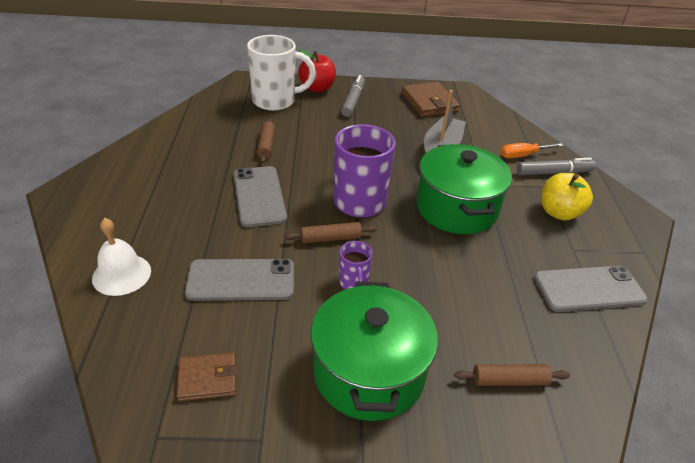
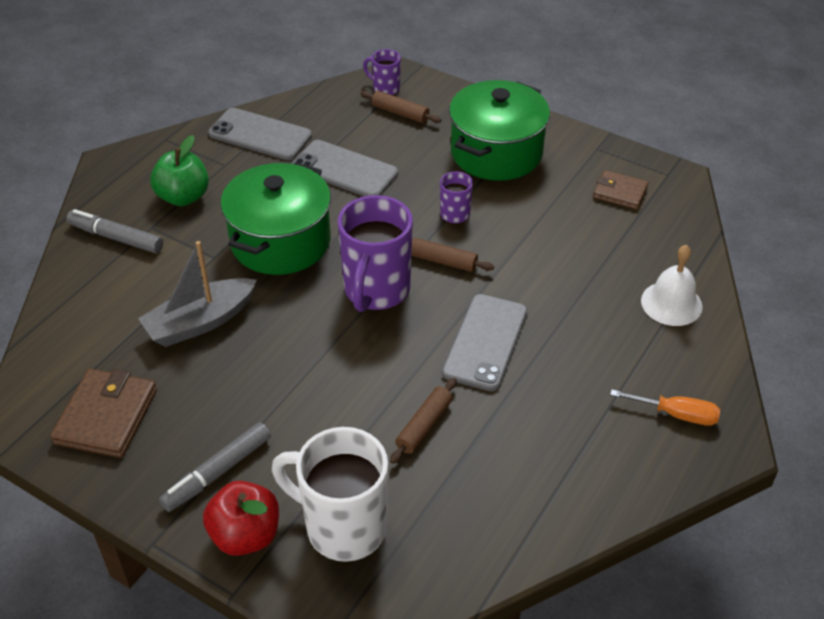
camera: 145 degrees left, 5 degrees up
(241, 280) = (557, 254): grey phone -> grey phone (344, 170)
(523, 155) = (115, 272): orange screwdriver -> orange screwdriver (676, 414)
(559, 212) = (183, 197): yellow apple -> green apple
(563, 412) = (385, 88): none -> purple mug

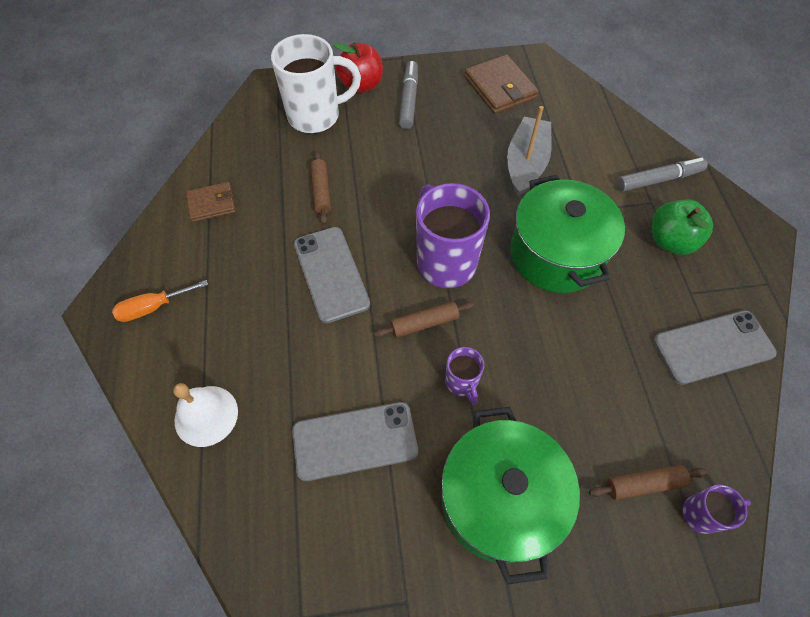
camera: 140 degrees right, 15 degrees up
(344, 170) = (600, 361): grey phone -> grey phone (355, 440)
(620, 192) = (335, 538): brown wallet -> brown wallet (212, 204)

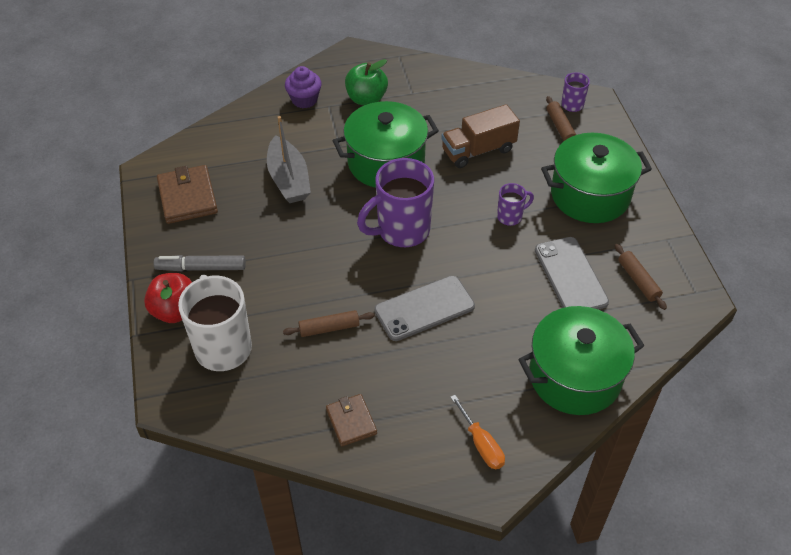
camera: 95 degrees left, 10 degrees down
(206, 415) = (574, 376): white bell -> green pot
(424, 323) = (463, 241): brown rolling pin -> brown rolling pin (638, 280)
(500, 88) = (187, 197): brown wallet -> brown wallet turned 75 degrees counterclockwise
(526, 164) = (289, 179): grey boat -> grey boat turned 120 degrees counterclockwise
(584, 360) = (478, 150): none -> brown truck
(658, 180) = (304, 100): grey marker -> purple cupcake
(713, 347) = (455, 87): grey phone -> none

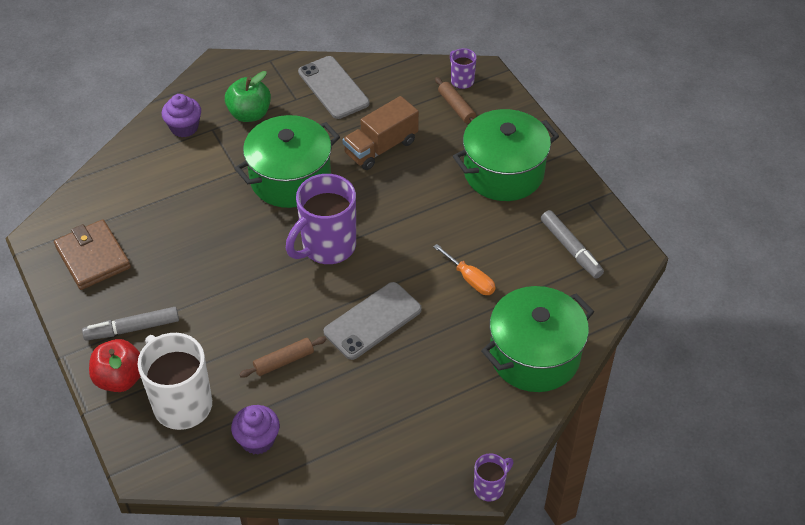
camera: 15 degrees left, 0 degrees up
(282, 397) = (257, 440): none -> purple cupcake
(289, 179) = (194, 217): grey boat -> none
(351, 421) = (333, 447): brown wallet -> none
(481, 444) = (464, 439): orange screwdriver -> orange screwdriver (470, 279)
(510, 216) = (431, 210): purple mug -> purple mug (489, 487)
(570, 276) = (505, 258): grey phone -> grey phone (333, 88)
(638, 280) = (571, 249): brown rolling pin -> grey marker

